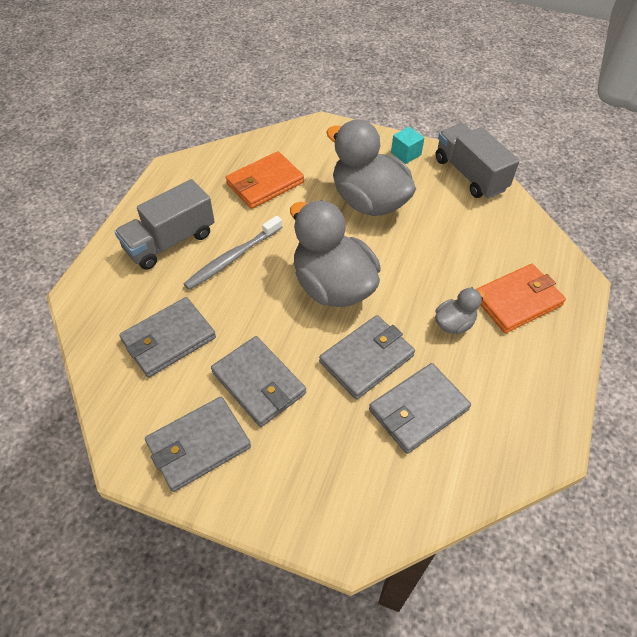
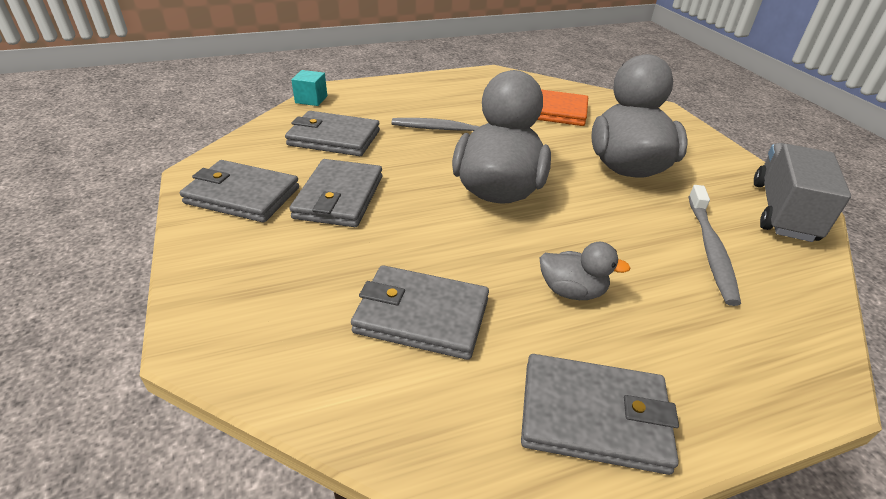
camera: 50 degrees right, 15 degrees down
(170, 241) = (427, 100): grey truck -> none
(367, 359) = (442, 248): grey wallet -> grey wallet (594, 416)
(406, 154) = (722, 161): turquoise cube -> turquoise cube (311, 99)
(472, 235) = (710, 249): none -> grey toothbrush
(517, 301) = (685, 332): orange wallet -> none

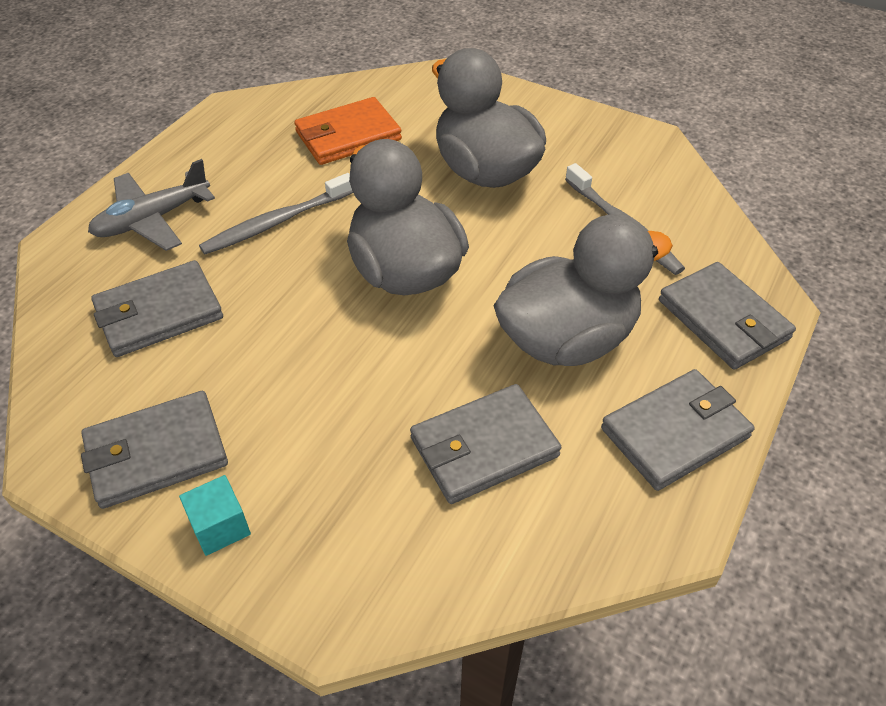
camera: 40 degrees left, 10 degrees up
(311, 99) = (53, 274): turquoise cube -> turquoise cube (220, 526)
(339, 197) = (264, 383): grey wallet -> grey wallet (723, 320)
(388, 100) = (152, 219): none -> grey plane
(572, 291) = (567, 339): grey duck -> grey duck, size x2.15
(783, 211) = (639, 151): grey truck -> none

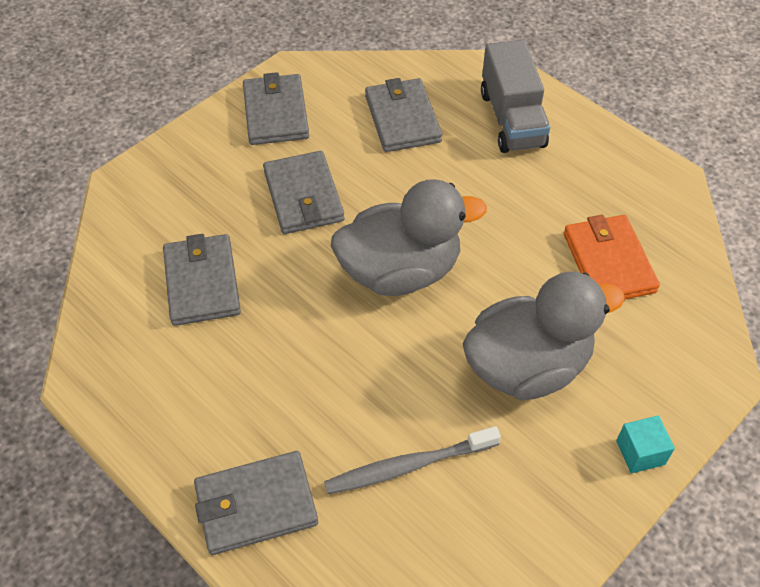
camera: 105 degrees right, 5 degrees up
(152, 219) = (512, 119): grey plane -> grey truck
(220, 526) = (207, 139): turquoise cube -> turquoise cube (640, 452)
(276, 222) = (488, 194): grey toothbrush -> none
(567, 339) = (281, 368): grey duck -> none
(675, 433) = (157, 412): grey wallet -> grey wallet (303, 196)

